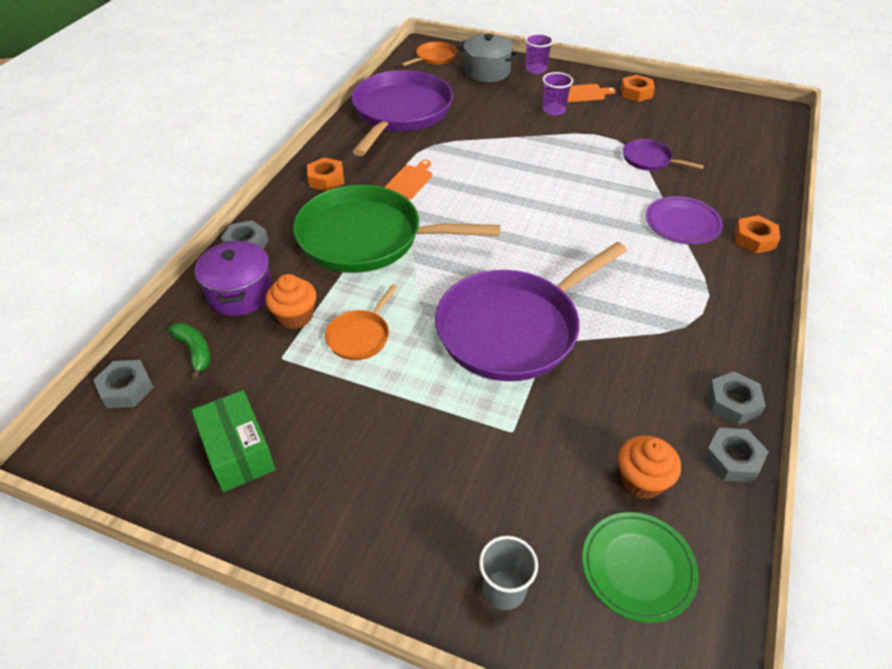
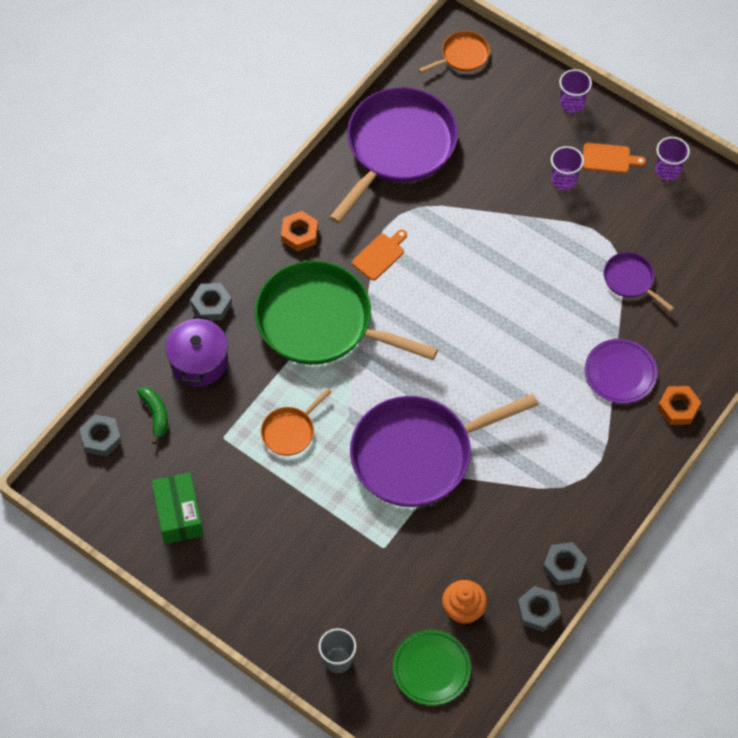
camera: 15 degrees right, 15 degrees up
(295, 316) = (241, 398): orange cupcake -> none
(487, 71) = (514, 95): grey pot -> none
(636, 93) = (668, 170): orange nut -> purple cup

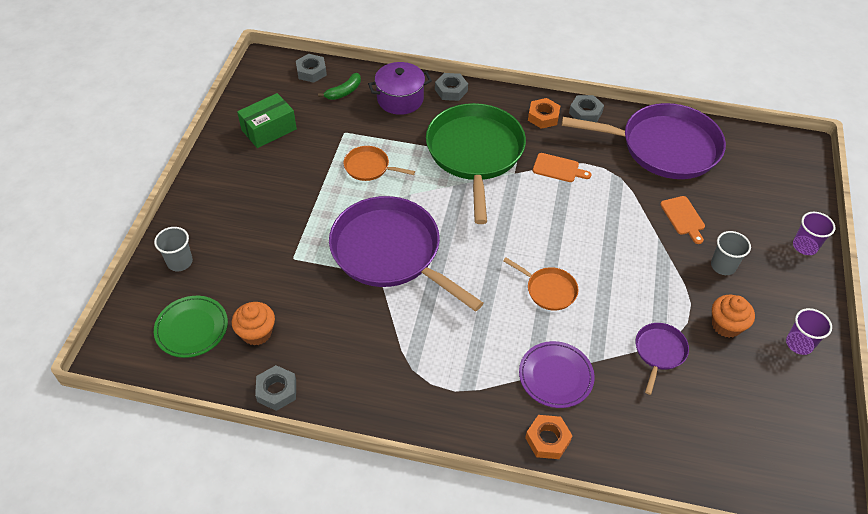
camera: 65 degrees right, 10 degrees down
(462, 55) = (783, 158): orange pan -> orange pan (549, 290)
(564, 180) = (723, 266): purple cup -> grey cup
(564, 566) = (331, 397): grey nut -> grey nut (585, 113)
(609, 159) = (772, 292): orange cutting board -> orange cutting board (683, 217)
(626, 214) = (726, 325): none -> orange cupcake

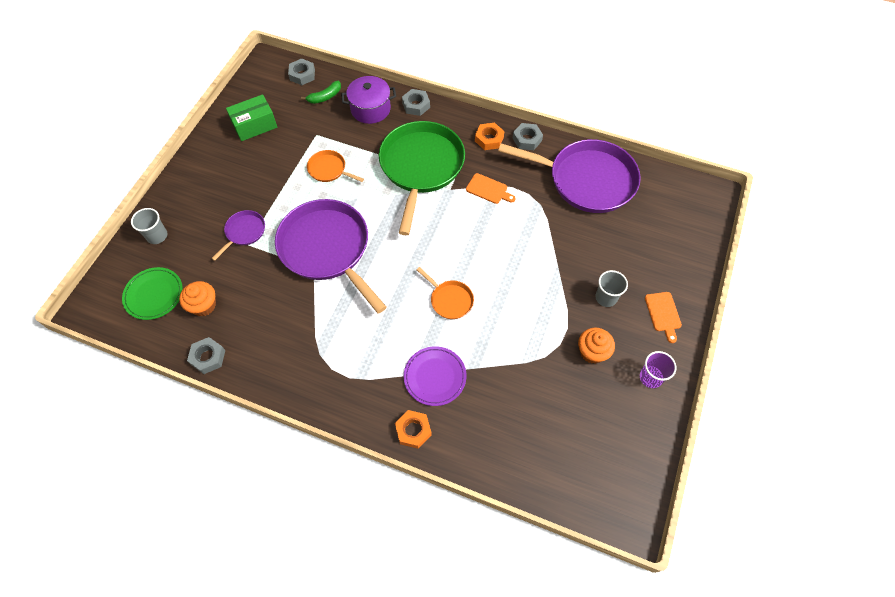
camera: 10 degrees right, 10 degrees up
(659, 352) = (527, 368): purple pan -> purple pan (244, 232)
(683, 217) = (584, 248): orange cutting board -> orange cutting board (663, 314)
(805, 246) = (684, 289): purple cup -> none

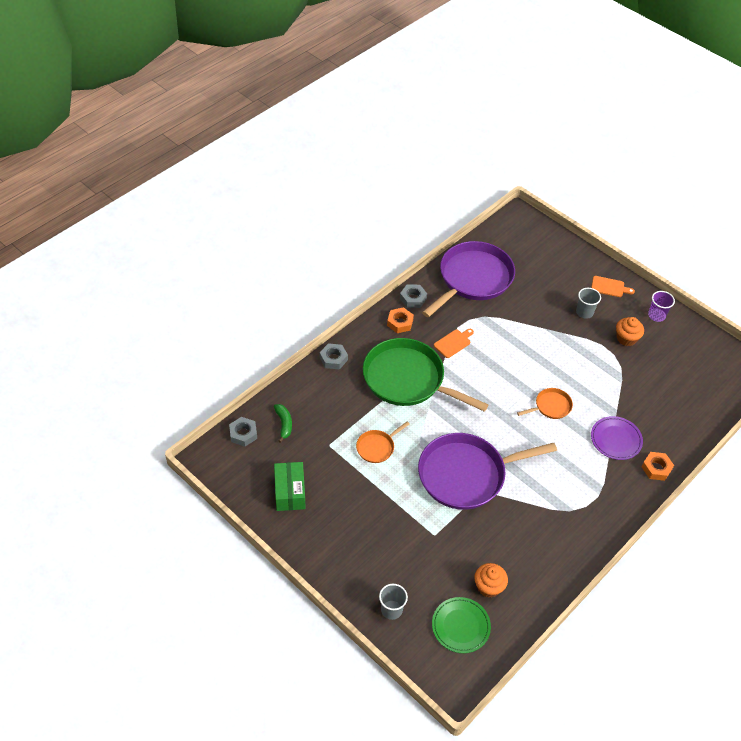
camera: 70 degrees left, 10 degrees down
(208, 357) = (544, 595): grey nut -> none
(244, 232) = (419, 534): purple pan -> none
(370, 109) = (319, 393): purple pot -> none

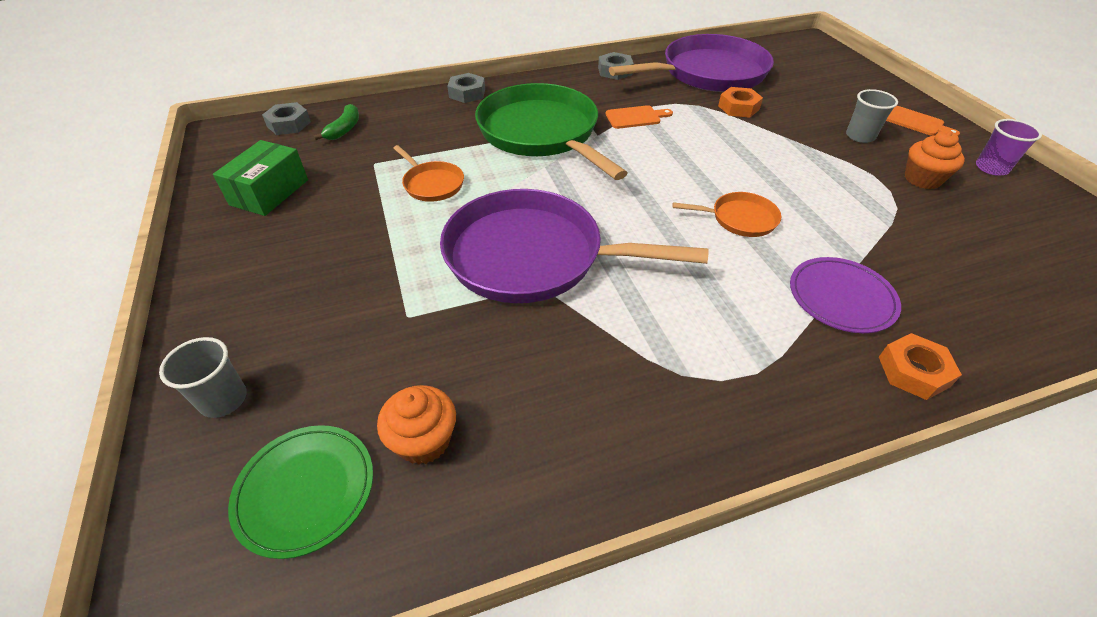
camera: 30 degrees right, 5 degrees down
(377, 447) = (432, 184): orange pan -> orange pan turned 120 degrees counterclockwise
(400, 323) = (579, 85): orange nut -> orange nut (738, 107)

